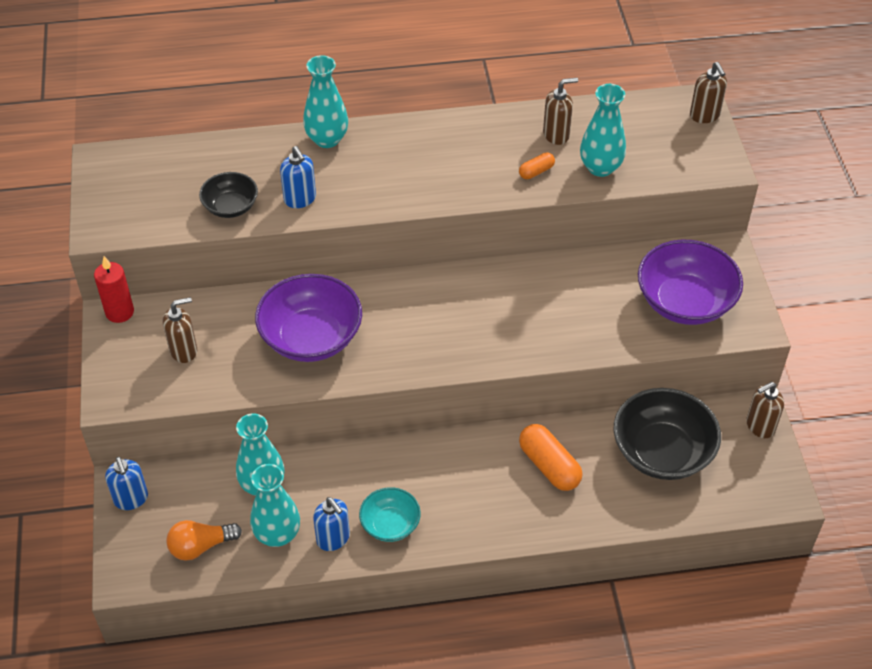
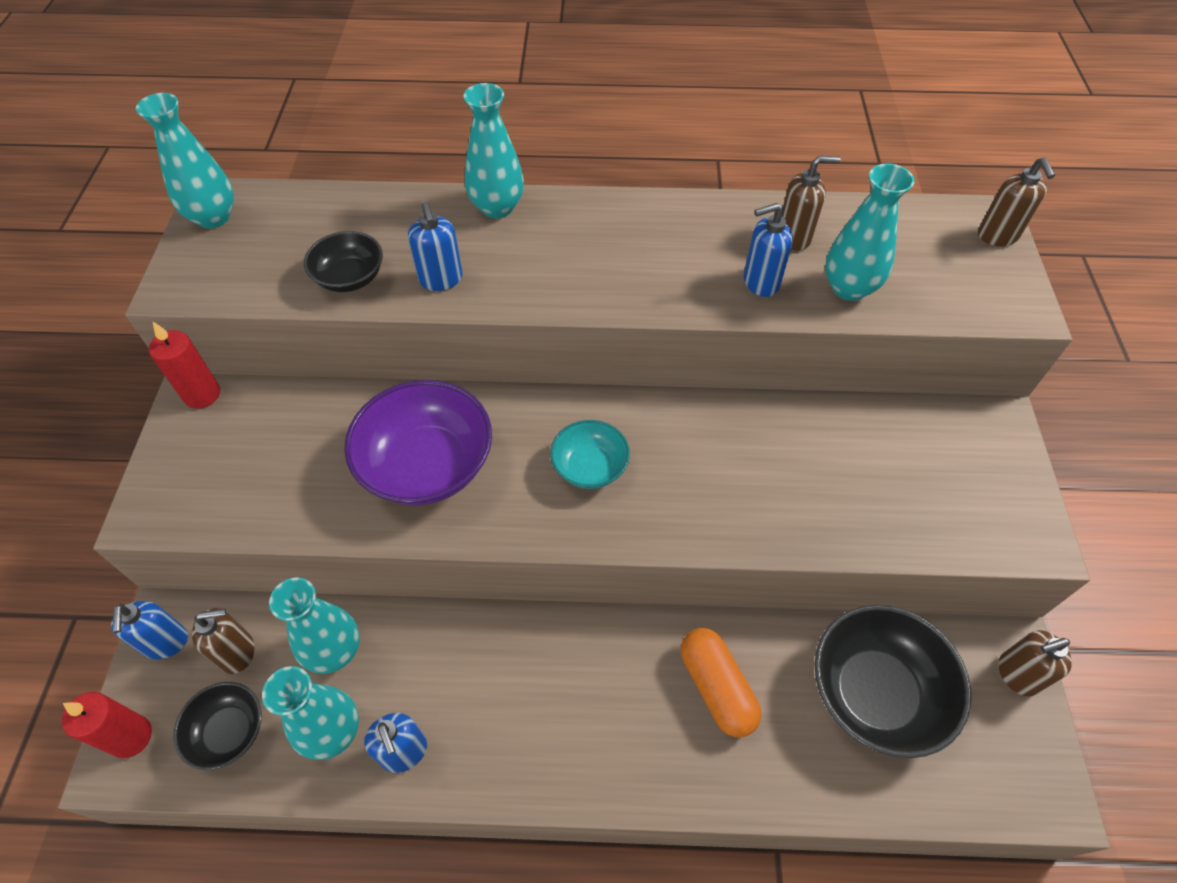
camera: 10 degrees right, 5 degrees up
(106, 174) = (213, 217): none -> turquoise vase
(129, 560) = (131, 737): none -> red candle
(184, 350) = (261, 459): brown soap dispenser -> brown soap dispenser (237, 652)
(201, 546) = (229, 731): orange light bulb -> black bowl
(390, 524) = (485, 743): turquoise bowl -> turquoise bowl (590, 467)
(536, 171) = (760, 282): orange capsule -> blue soap dispenser
(685, 302) = (938, 488): purple bowl -> none

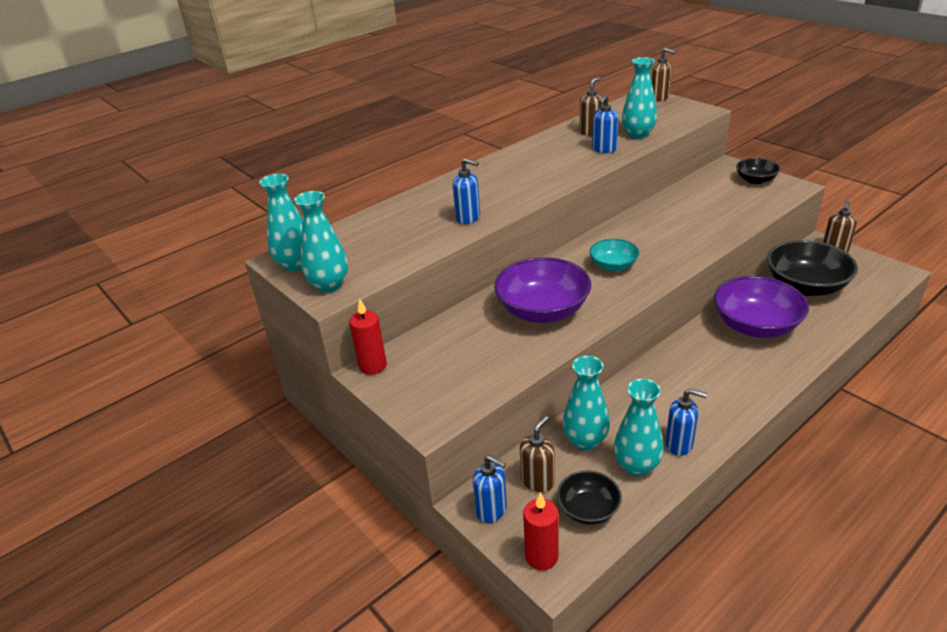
camera: 40 degrees left, 20 degrees down
(350, 278) = (421, 241): black bowl -> black bowl (755, 180)
(497, 207) = (446, 186): turquoise vase -> turquoise vase (329, 285)
(717, 687) = (755, 326): orange capsule -> purple bowl

